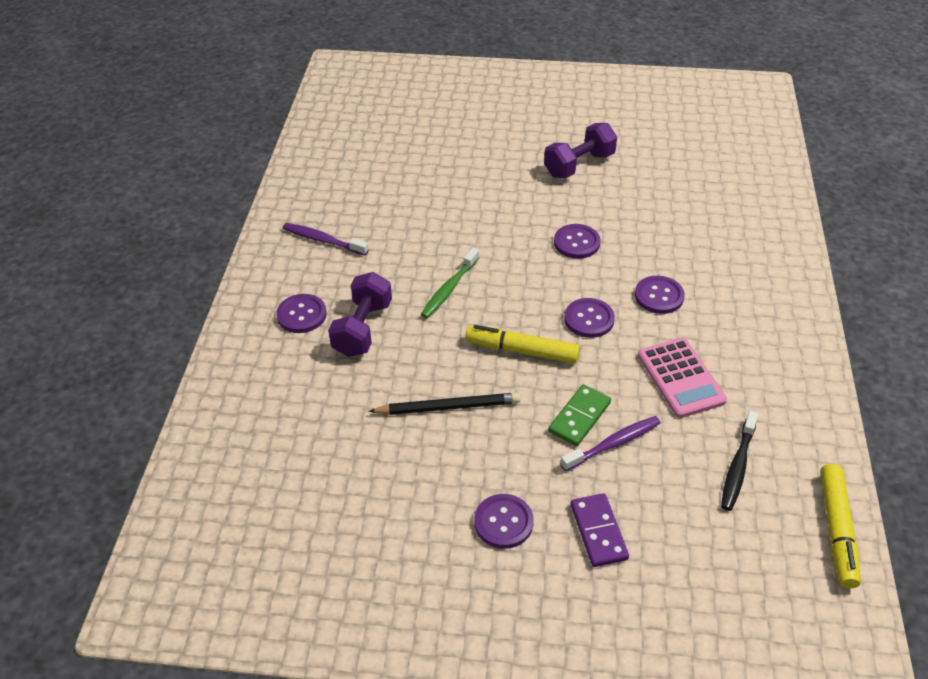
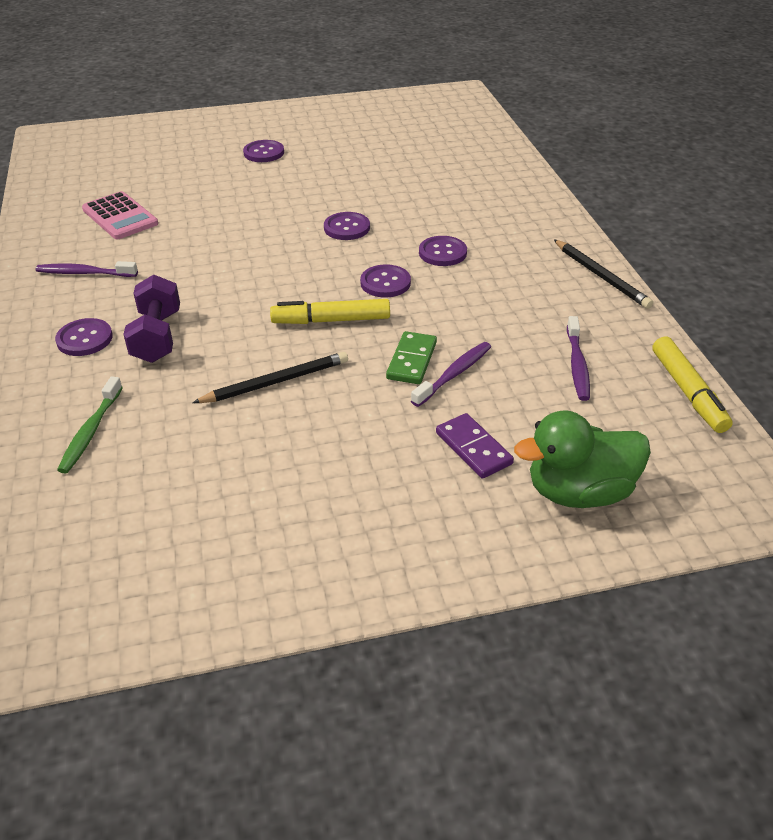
camera: 20 degrees left, 5 degrees down
(449, 289) = (236, 287): green toothbrush -> green toothbrush (90, 432)
(503, 522) = (375, 464): purple button -> purple button (264, 153)
(579, 165) = (322, 171): purple dumbbell -> none
(677, 609) = (579, 492): none -> green duck
(680, 378) = (492, 309): pink calculator -> pink calculator (120, 217)
(737, 467) = (577, 365): black toothbrush -> purple toothbrush
(809, 365) = (600, 276): none -> black pencil

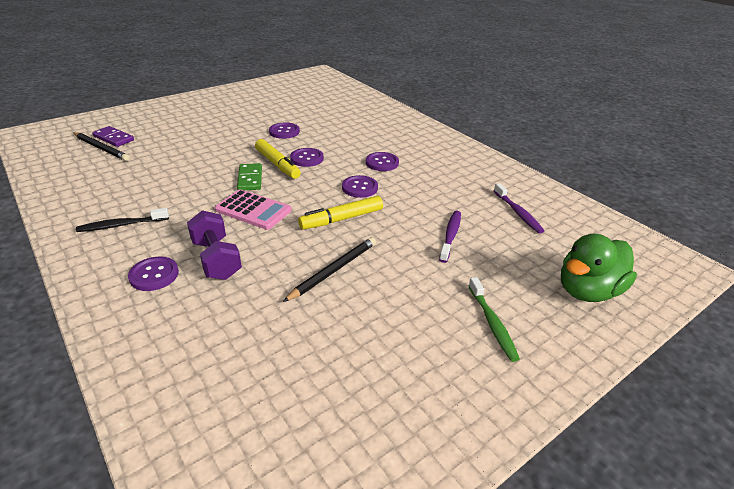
camera: 25 degrees left, 5 degrees down
(84, 273) = (121, 225): purple toothbrush -> black toothbrush
(90, 432) = (208, 348): green toothbrush -> green toothbrush (492, 324)
(120, 217) = (126, 179): pink calculator -> pink calculator (253, 210)
(264, 153) = (213, 122): purple button -> purple button (284, 132)
(411, 360) = (416, 233): green domino -> green domino (250, 179)
(473, 448) = (502, 281): purple domino -> purple domino (113, 138)
(600, 276) = (486, 159): black pencil -> black pencil (101, 148)
(688, 392) = (590, 214): yellow marker -> yellow marker (277, 164)

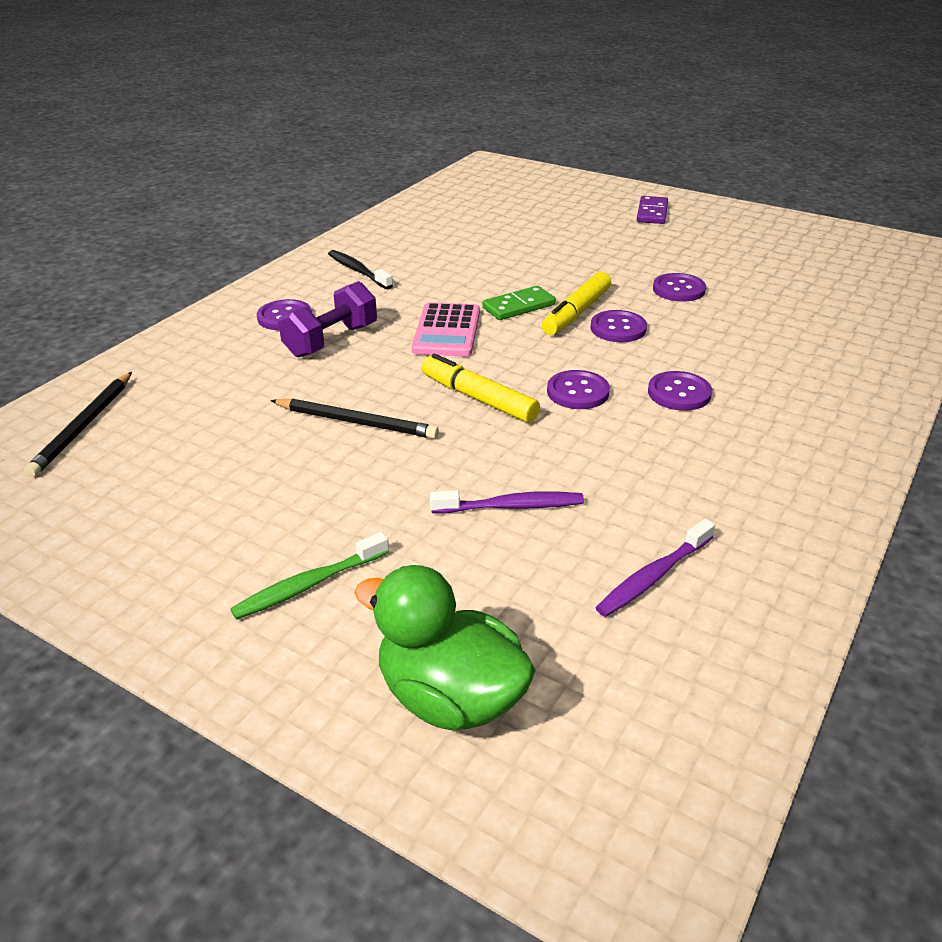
camera: 70 degrees right, 0 degrees up
(101, 148) = (498, 205): black pencil -> black pencil (83, 426)
(113, 138) = (527, 202): purple domino -> purple domino (652, 213)

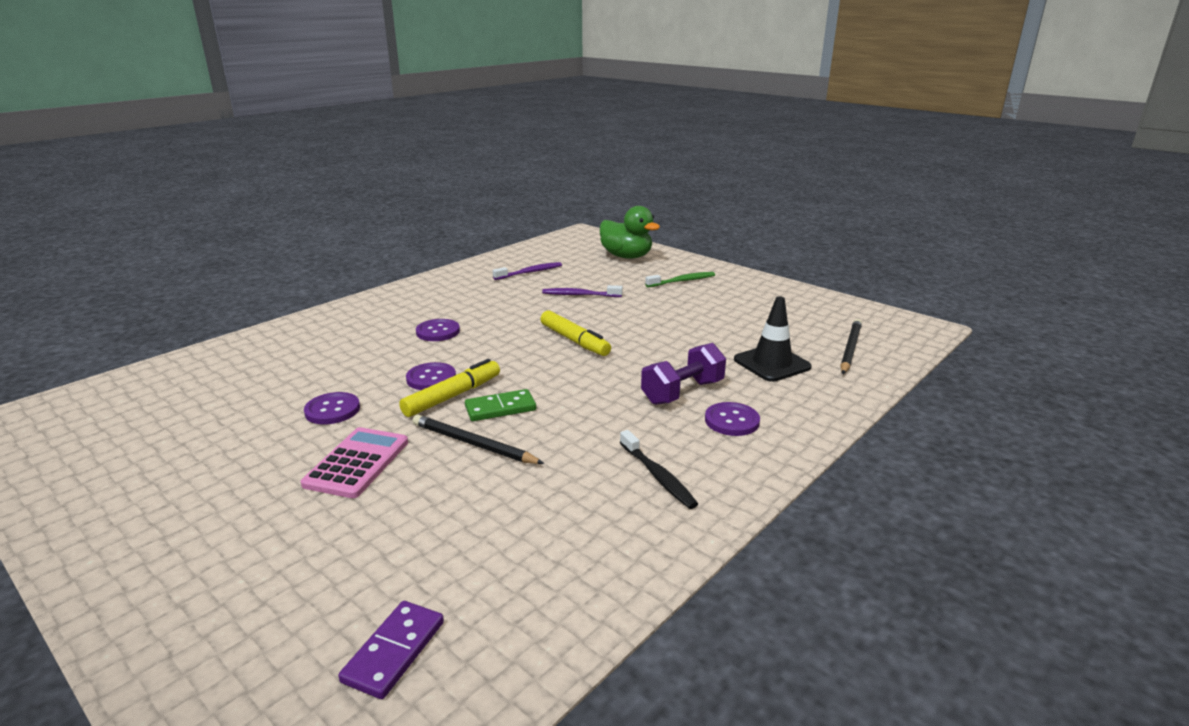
camera: 170 degrees left, 10 degrees down
(211, 389) = (772, 363): none -> black traffic cone
(356, 422) = (661, 335): black pencil -> black pencil (474, 444)
(446, 331) = (579, 391): pink calculator -> pink calculator (357, 463)
(578, 392) = (504, 338): purple button -> none
(652, 213) = (192, 547): purple domino -> purple domino (394, 651)

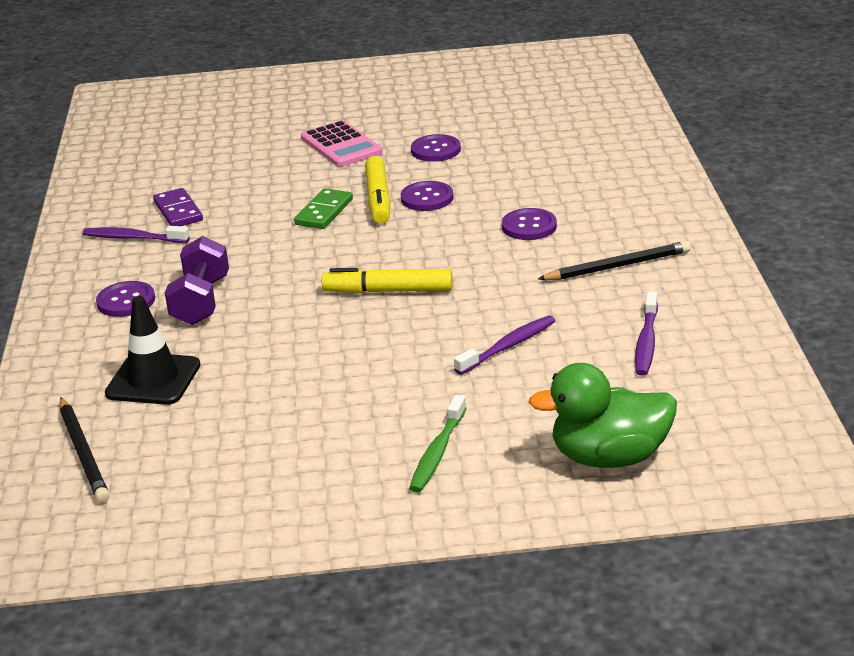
camera: 135 degrees right, 5 degrees up
(394, 651) = (159, 125): purple domino -> purple domino (178, 211)
(474, 444) = (293, 188): black pencil -> black pencil (617, 266)
(658, 476) = (133, 238): black toothbrush -> purple toothbrush

